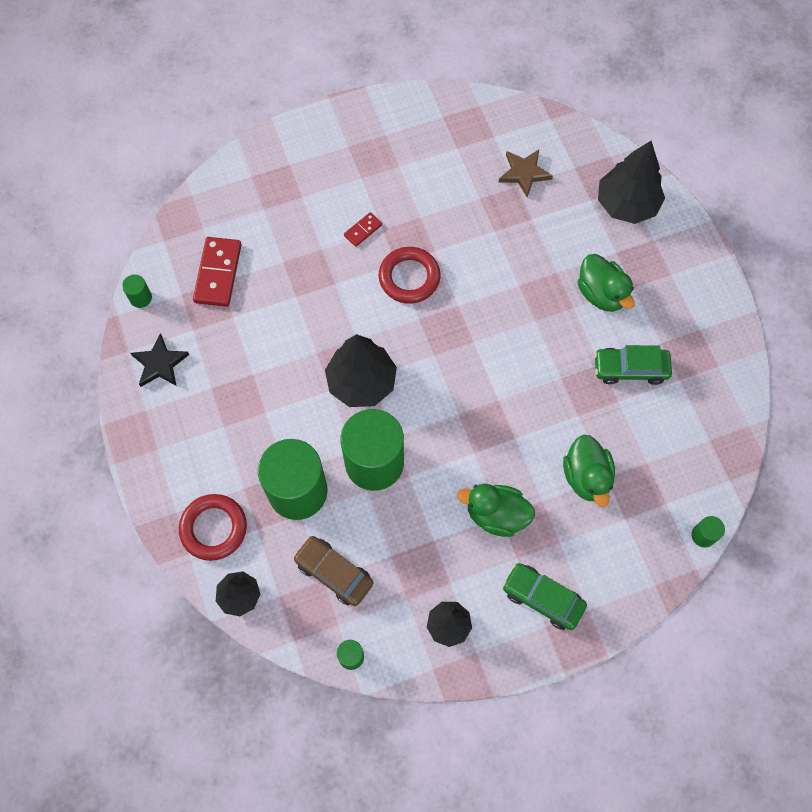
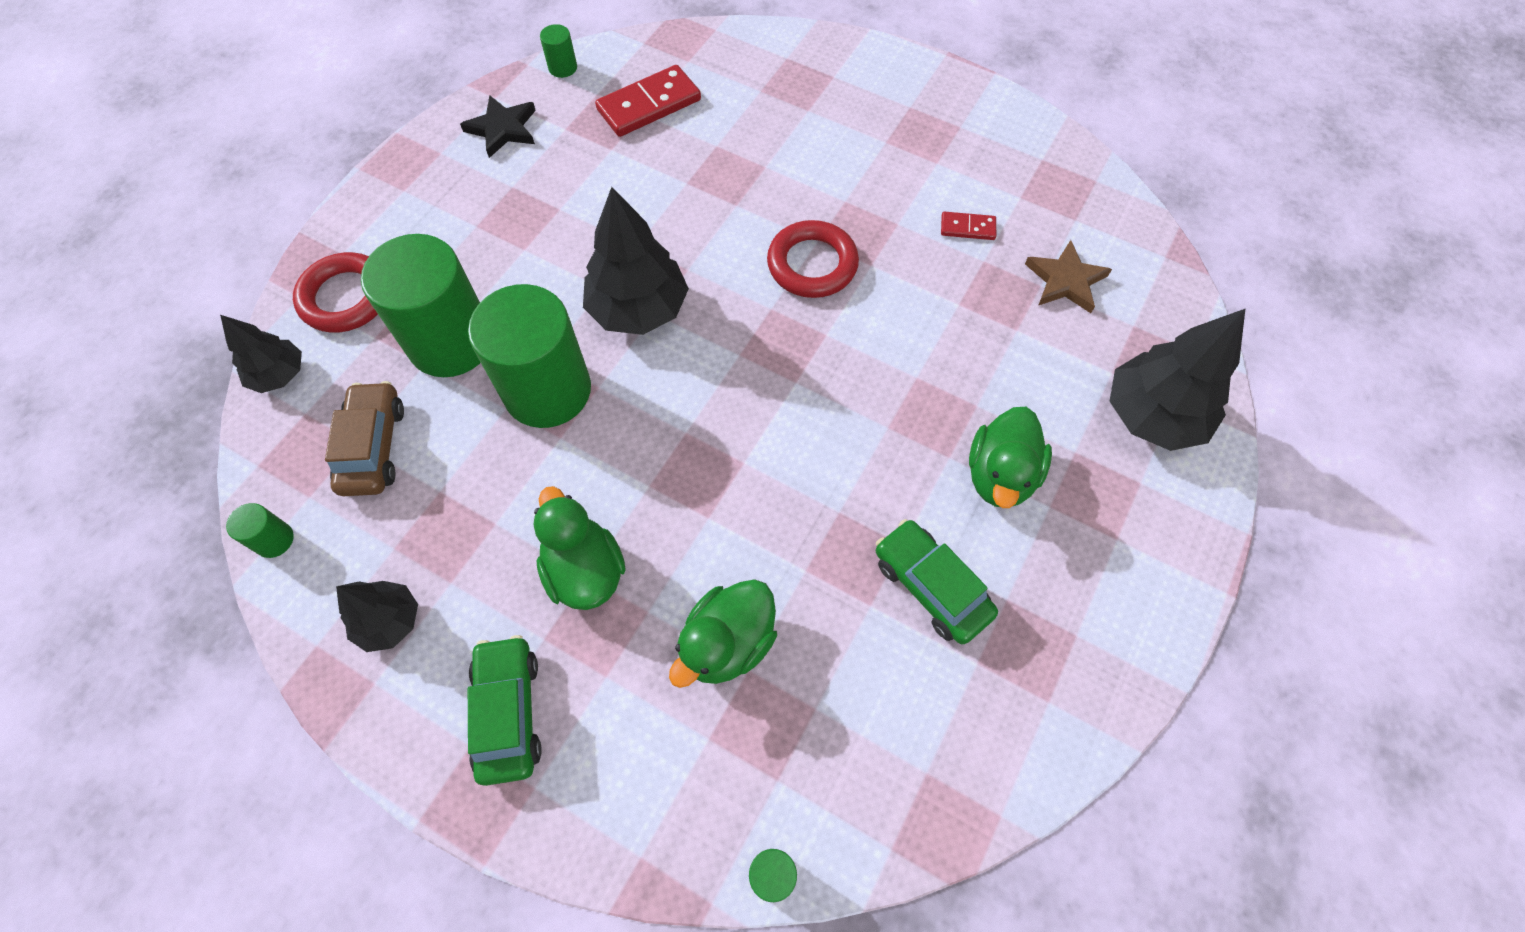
camera: 50 degrees right, 5 degrees down
(363, 230) = (825, 185): red domino -> red domino (967, 228)

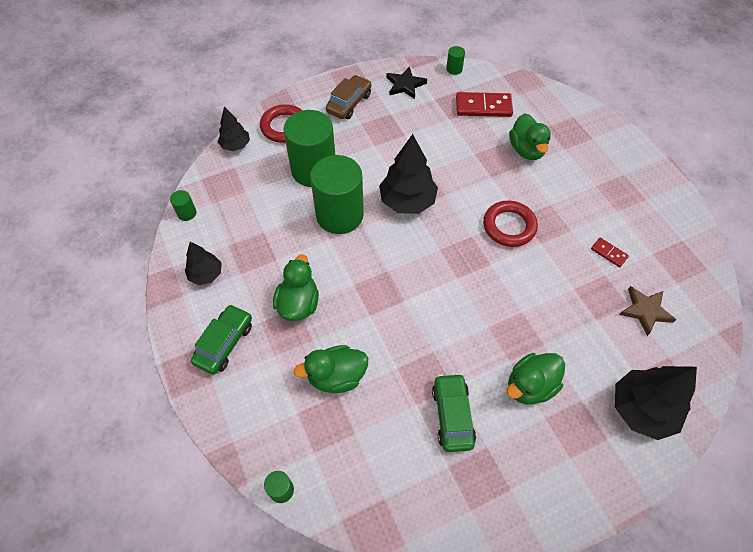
camera: 35 degrees right, 5 degrees down
(373, 447) = (250, 197): brown car -> brown car (349, 103)
(757, 139) = (526, 150): none -> green duck

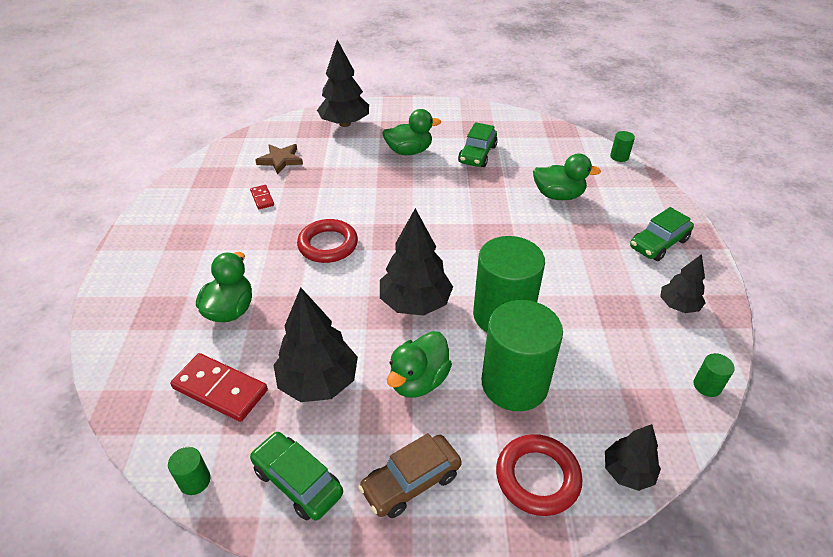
camera: 155 degrees left, 15 degrees down
(298, 304) = (578, 250): green duck -> green duck (418, 380)
(405, 85) = (297, 481): black star -> green car
(432, 129) = (318, 382): none -> black tree

